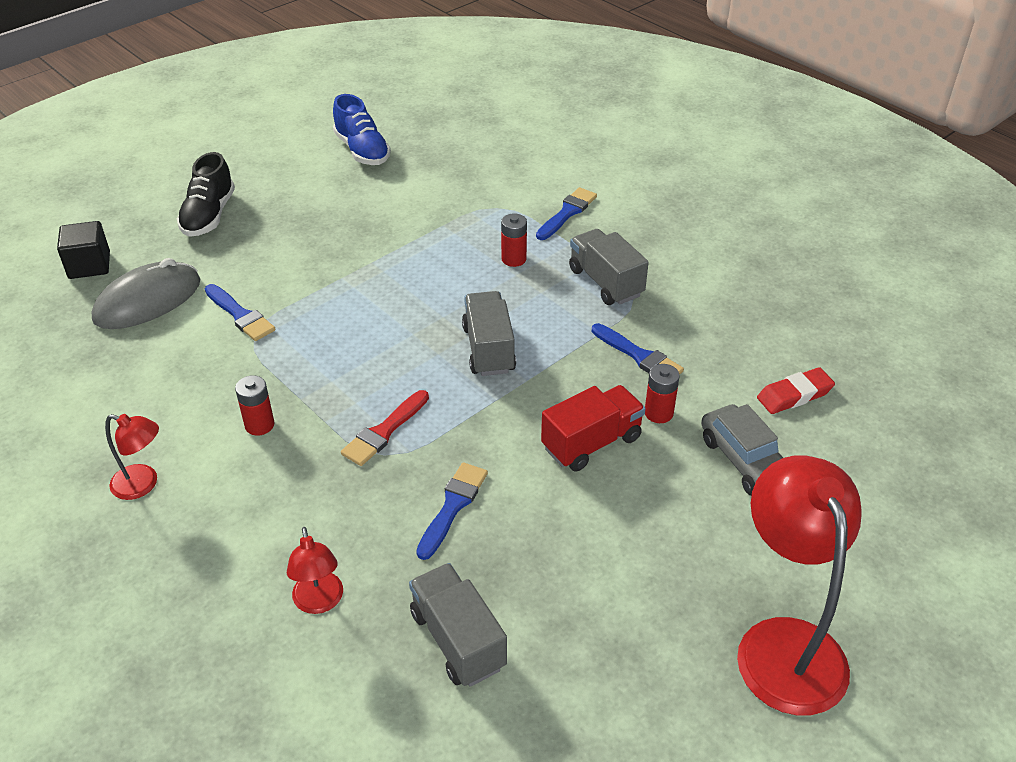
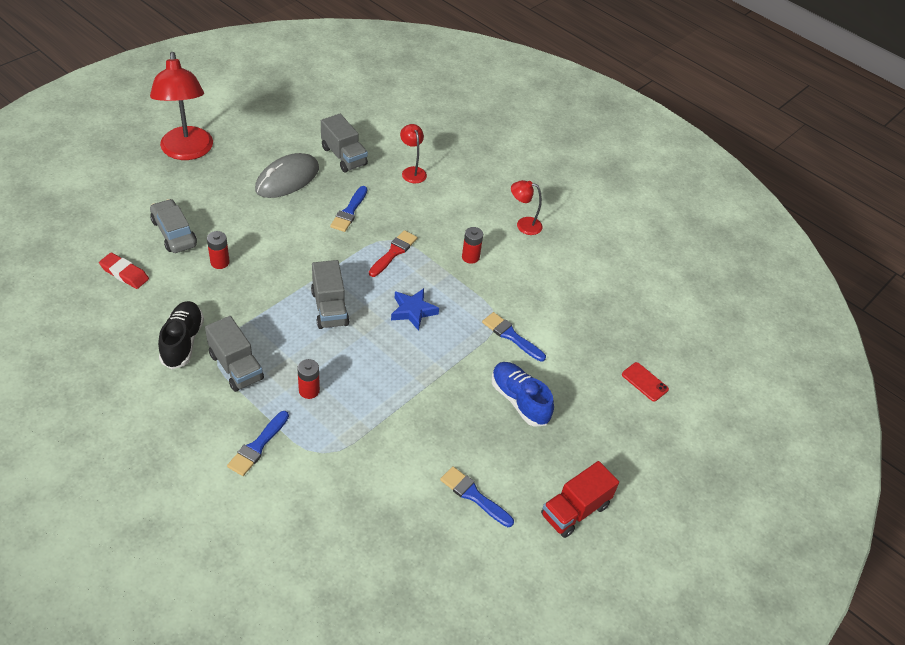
camera: 170 degrees right, 5 degrees up
(89, 265) = (644, 382): black cube -> red phone
(148, 301) = (583, 348): grey mouse -> grey mouse (287, 179)
(209, 215) = (576, 438): black shoe -> black shoe (182, 342)
(362, 150) = (461, 535): blue shoe -> blue shoe (519, 400)
(370, 345) = (413, 311): none -> blue star
(591, 443) = (266, 244): red truck -> red truck (575, 510)
(639, 356) = (223, 302): blue brush -> blue brush (474, 495)
(794, 395) = (124, 273): red eraser -> red eraser turned 60 degrees clockwise

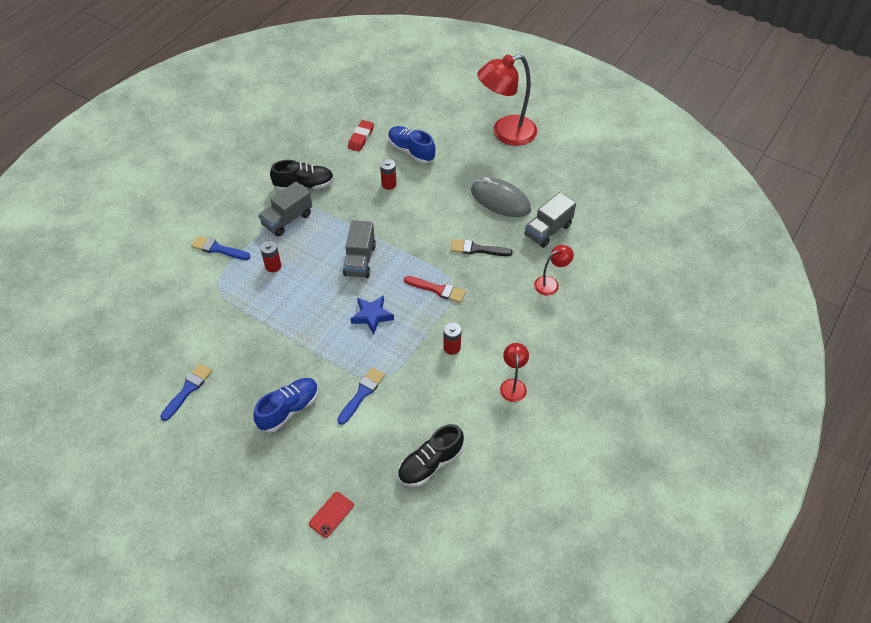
camera: 85 degrees right, 5 degrees up
(174, 233) = (411, 151): grey car -> blue shoe
(330, 308) = (360, 260): grey truck -> grey truck turned 60 degrees counterclockwise
(349, 211) = (477, 249): blue brush -> black brush
(575, 510) = (180, 465): red truck -> none
(598, 299) = (430, 463): none -> black shoe

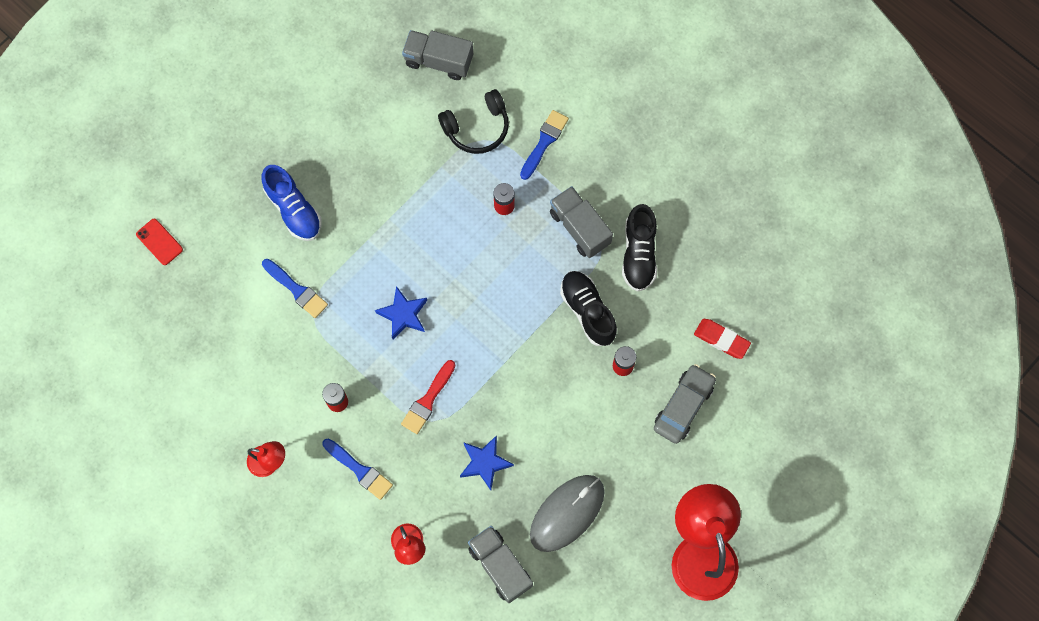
camera: 100 degrees right, 20 degrees up
(188, 389) = (343, 106): blue brush -> blue brush (359, 470)
(206, 292) = (477, 127): none -> black headphones
(360, 260) = (494, 311): grey truck -> grey truck (438, 61)
(411, 151) = (683, 406): blue shoe -> grey car
(430, 463) = (192, 351): black shoe -> black shoe (587, 311)
(477, 249) = (485, 463): black brush -> blue star

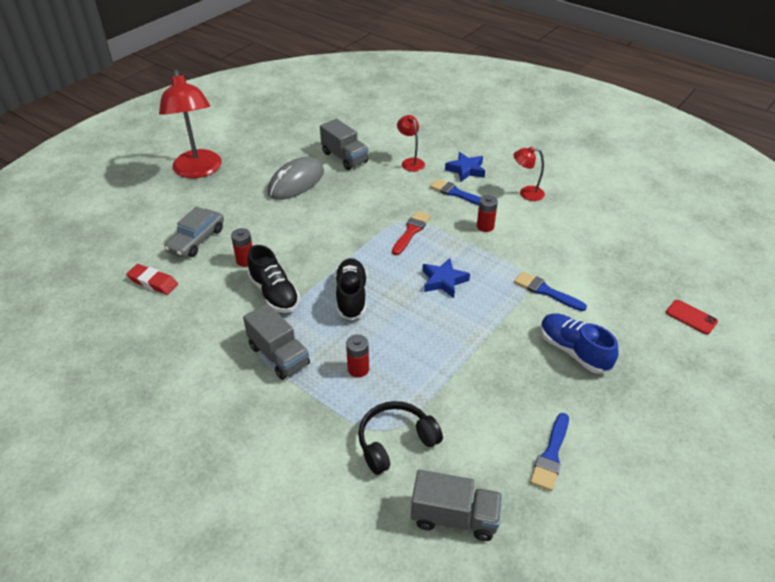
camera: 175 degrees right, 30 degrees down
(485, 463) = (360, 202): blue star -> blue star (466, 170)
(544, 142) = (316, 432): blue brush -> blue brush (551, 455)
(639, 254) = (220, 338): black shoe -> black shoe (351, 297)

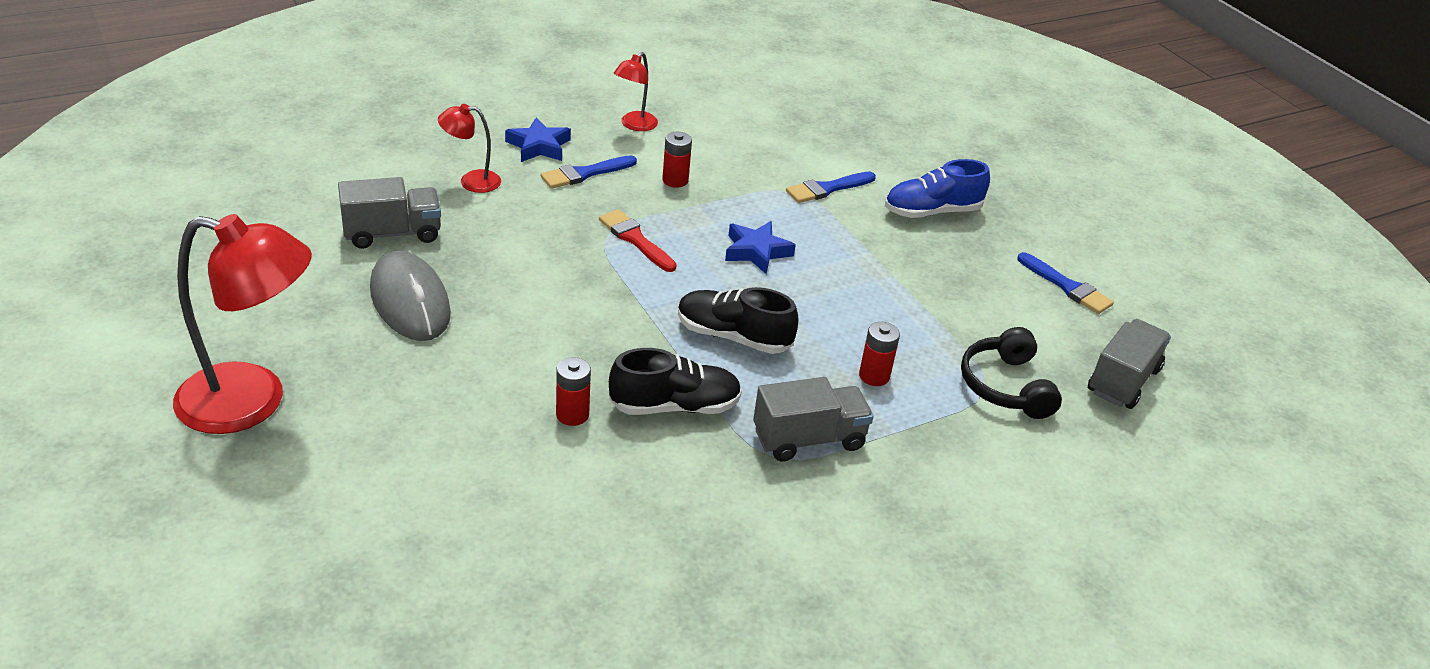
camera: 70 degrees left, 5 degrees down
(153, 282) = (544, 537): red eraser -> none
(196, 240) = (470, 456): grey car -> none
(691, 317) = (924, 124): red phone -> none

